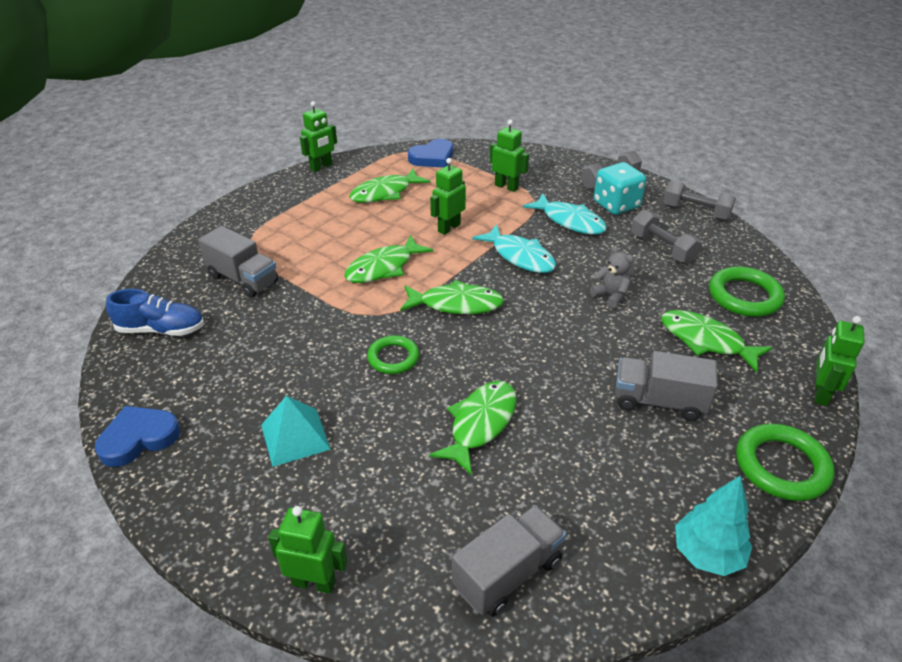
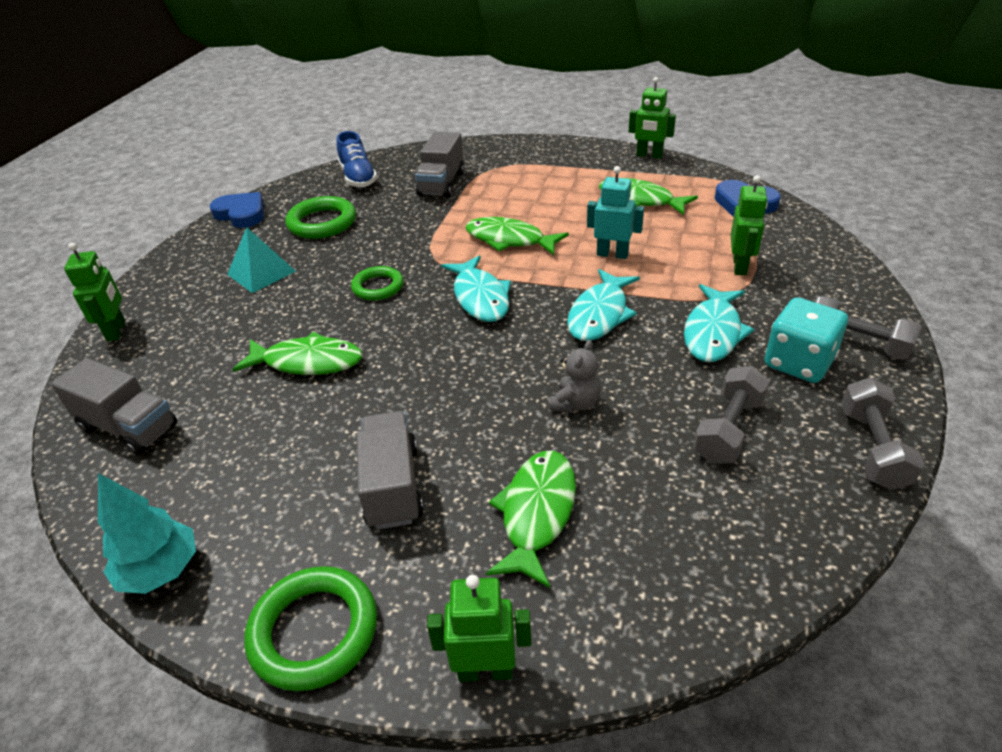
camera: 70 degrees right, 0 degrees up
(449, 228) = (612, 254): green robot -> turquoise robot
(456, 304) = (480, 297): green fish -> turquoise fish
(744, 296) = (677, 543): green ring -> green ring (322, 223)

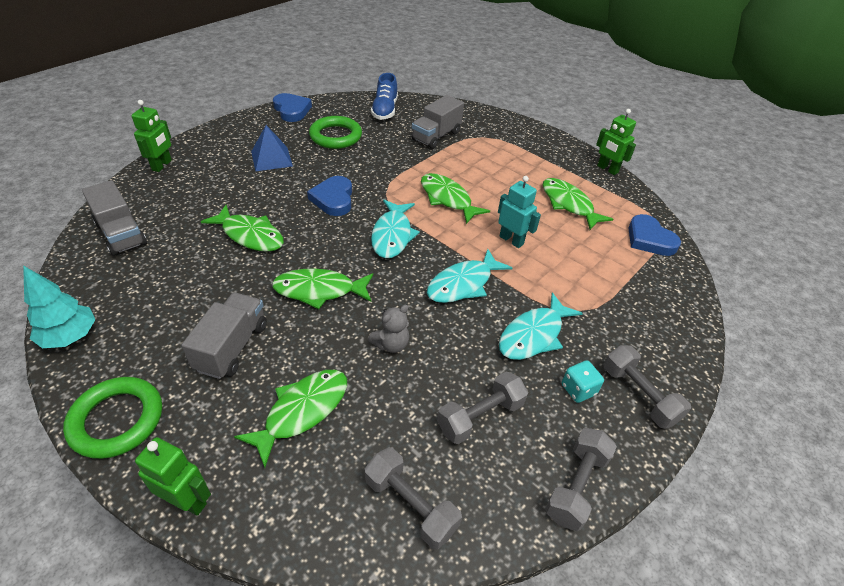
camera: 20 degrees right, 5 degrees up
(261, 272) = (271, 158): turquoise pyramid -> blue pyramid
(378, 287) = (333, 199): green ring -> blue heart
(445, 385) = (319, 290): none -> green fish
(735, 546) = (410, 505): none -> grey dumbbell
(740, 266) = (600, 291): green robot -> none
(798, 362) = (578, 389): turquoise dice -> turquoise dice, size x0.58

